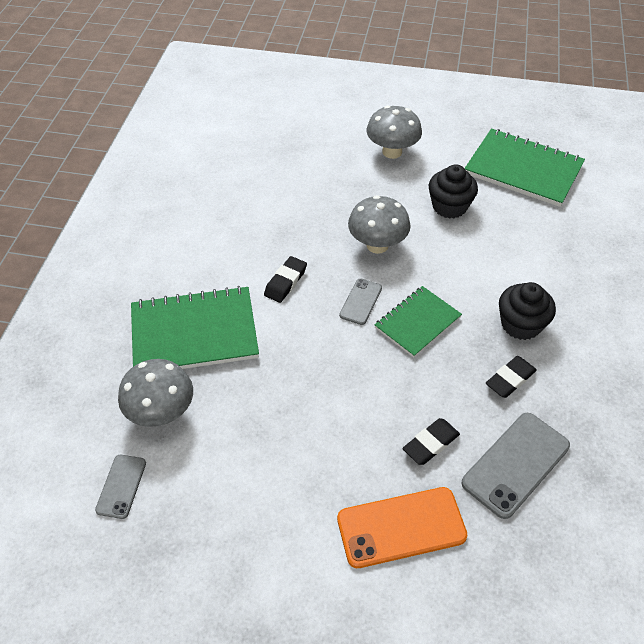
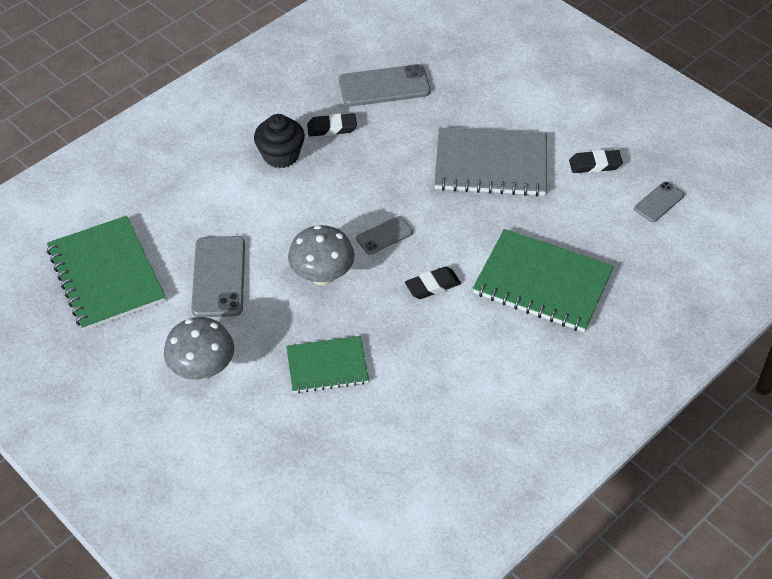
camera: 145 degrees left, 0 degrees up
(161, 413) = (604, 235): grey mushroom -> none
(325, 429) = (490, 165): none -> grey notebook
(401, 527) = (487, 94): orange phone -> none
(417, 322) = (356, 197): green notebook -> green notebook (327, 366)
(431, 444) = (427, 122): black eraser -> black eraser (595, 164)
(449, 206) = (218, 277): black cupcake -> grey phone

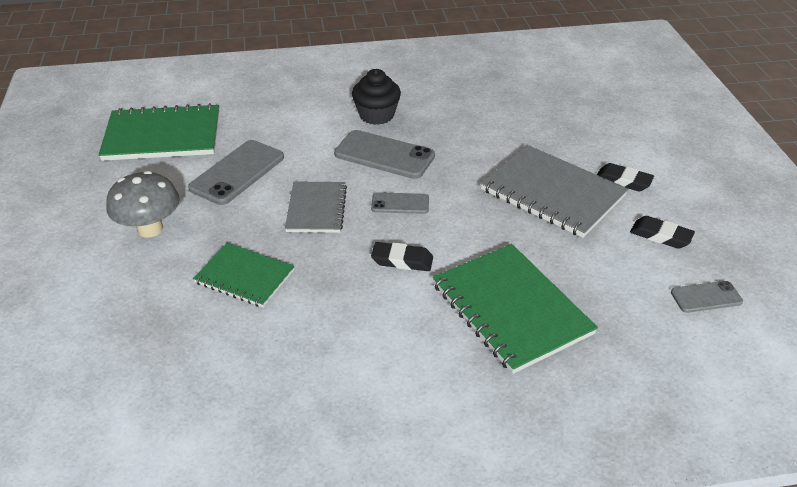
camera: 35 degrees right, 10 degrees down
(106, 275) = (162, 136): green notebook -> green notebook turned 75 degrees clockwise
(322, 276) = (316, 209): grey mushroom -> grey notebook
(332, 128) = (437, 113): black eraser -> black eraser (623, 181)
(384, 86) = (511, 103): grey phone -> grey phone (384, 155)

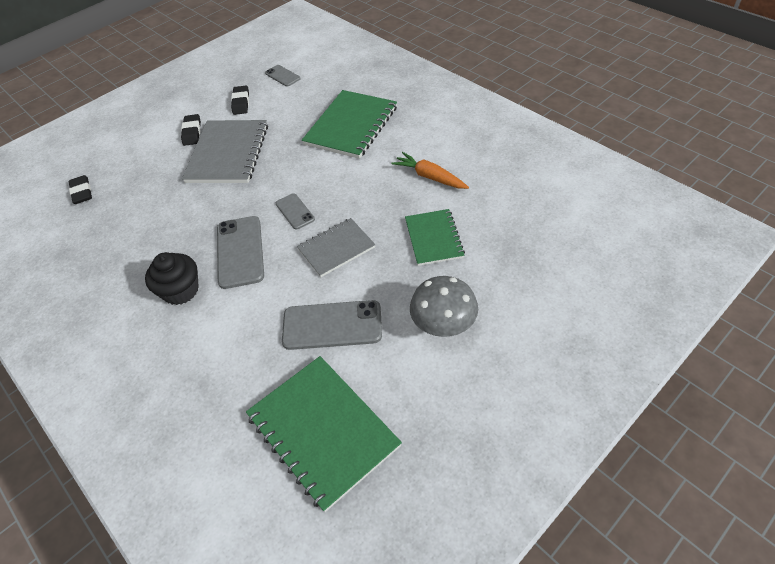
camera: 120 degrees left, 10 degrees up
(334, 326) = (430, 177): none -> orange carrot
(402, 260) = (351, 181): black eraser -> black eraser (82, 192)

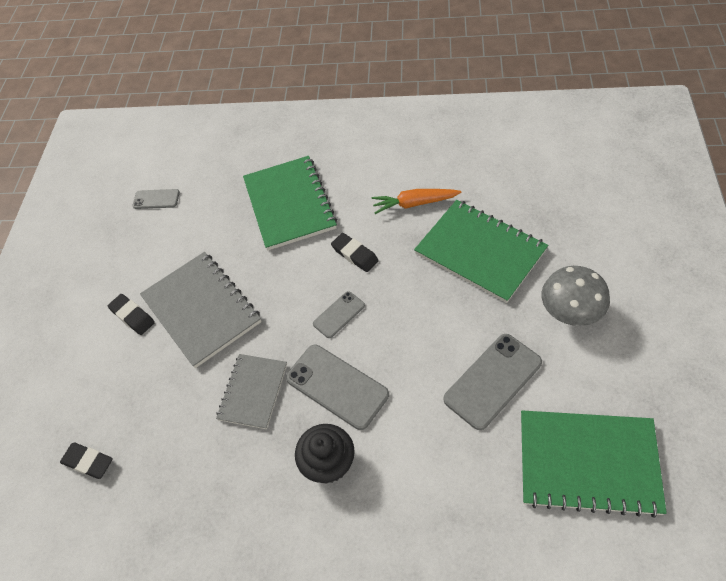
camera: 40 degrees left, 5 degrees up
(241, 103) = (146, 253): black eraser -> black eraser (355, 254)
(295, 211) = (339, 315): grey phone -> grey phone turned 60 degrees counterclockwise
(336, 248) = (416, 318): grey notebook -> grey notebook (253, 392)
(434, 238) = (480, 252): green notebook -> green notebook, size x1.64

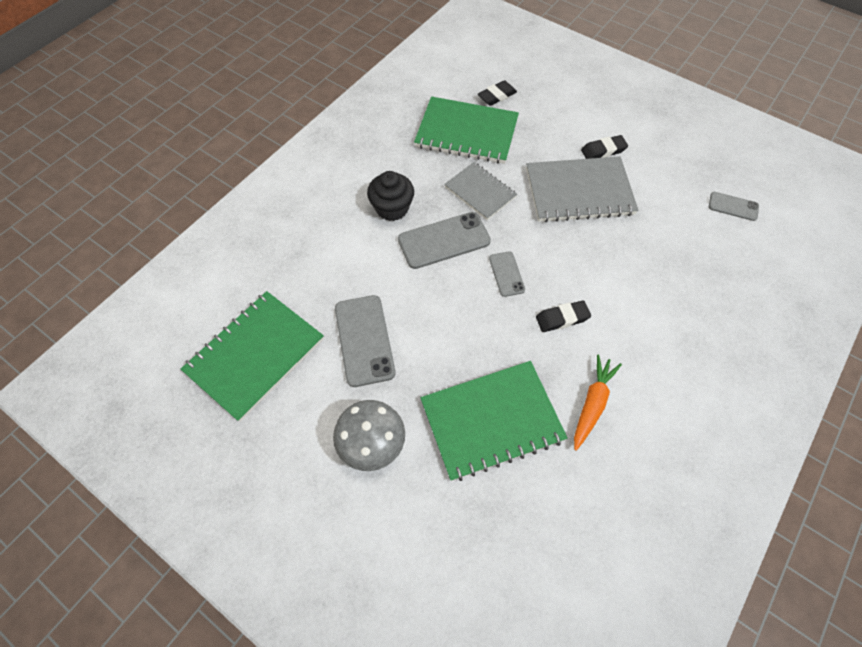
camera: 115 degrees right, 5 degrees up
(156, 199) = (733, 206): grey phone -> grey phone turned 75 degrees clockwise
(289, 204) = (661, 300): green notebook -> green notebook (466, 132)

